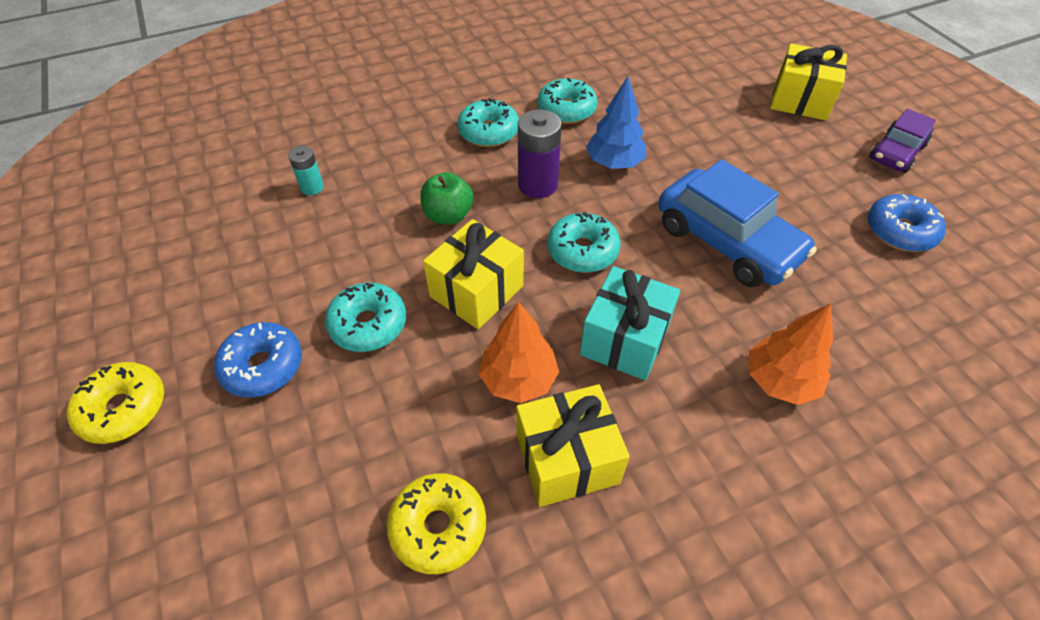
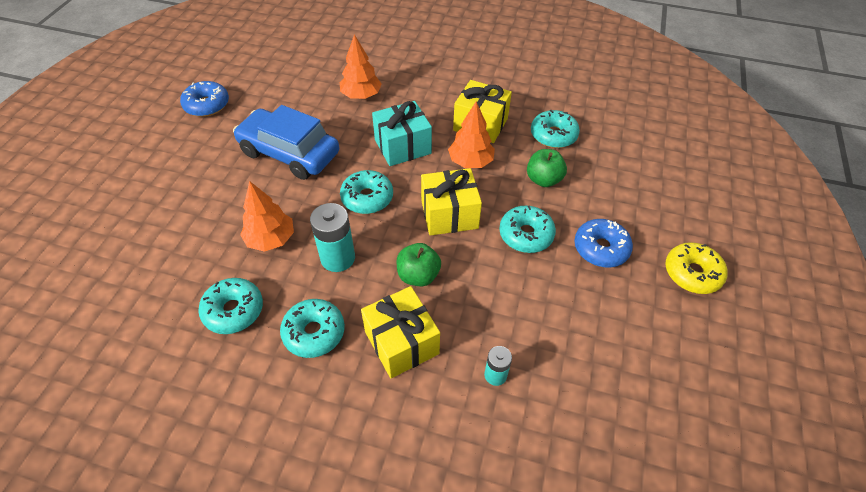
camera: 140 degrees left, 0 degrees up
(397, 421) = (543, 179): none -> green apple
(438, 527) = (553, 135): yellow donut -> turquoise donut
(537, 185) = (338, 258): purple battery -> turquoise battery
(614, 163) = (271, 239): blue tree -> orange tree
(727, 241) = (289, 153): blue car -> blue car turned 60 degrees counterclockwise
(800, 100) = (90, 199): yellow gift -> yellow gift (401, 342)
(896, 153) = (122, 134): purple car -> none

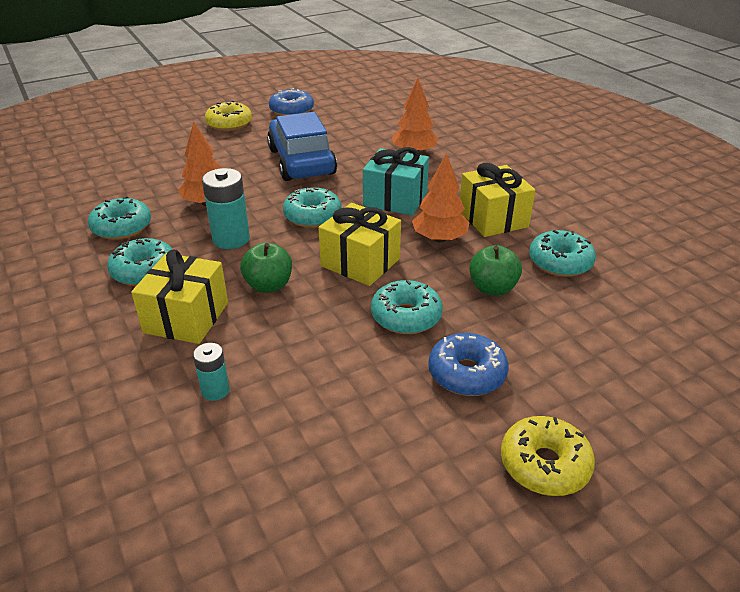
camera: 45 degrees right, 15 degrees down
(170, 150) = (229, 124): none -> yellow donut

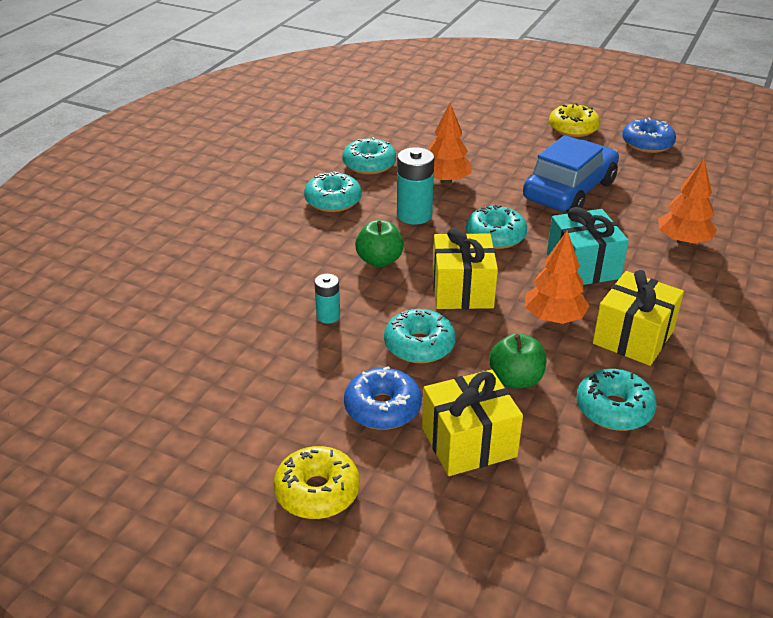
camera: 55 degrees right, 0 degrees up
(186, 317) = (305, 244): yellow gift -> yellow gift (468, 442)
(215, 390) = (247, 295): turquoise battery -> turquoise battery (328, 316)

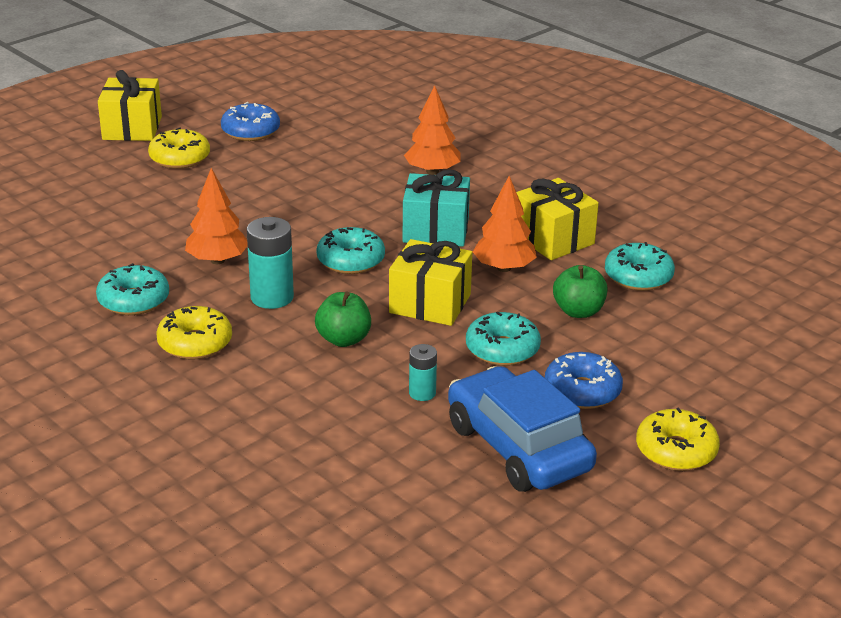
camera: 70 degrees left, 5 degrees down
(333, 201) = (195, 343): turquoise donut -> yellow donut
(468, 442) = (647, 356): yellow gift -> yellow gift (132, 128)
(569, 191) = (301, 198): blue car -> blue car (518, 447)

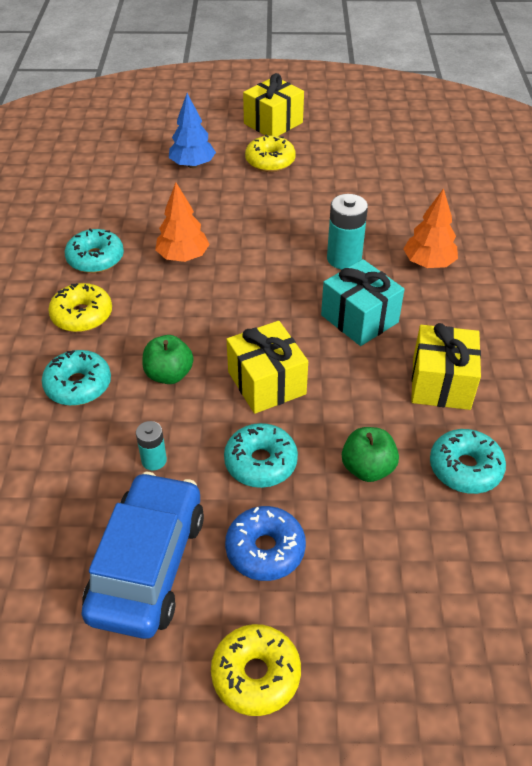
camera: 45 degrees right, 15 degrees up
(105, 192) = (192, 165): none -> blue tree
(250, 131) = (344, 162): blue donut -> none
(272, 297) = (174, 308): turquoise battery -> turquoise battery (344, 259)
(351, 260) = (264, 309): turquoise donut -> turquoise donut (78, 385)
(504, 268) = (364, 386): orange tree -> none

